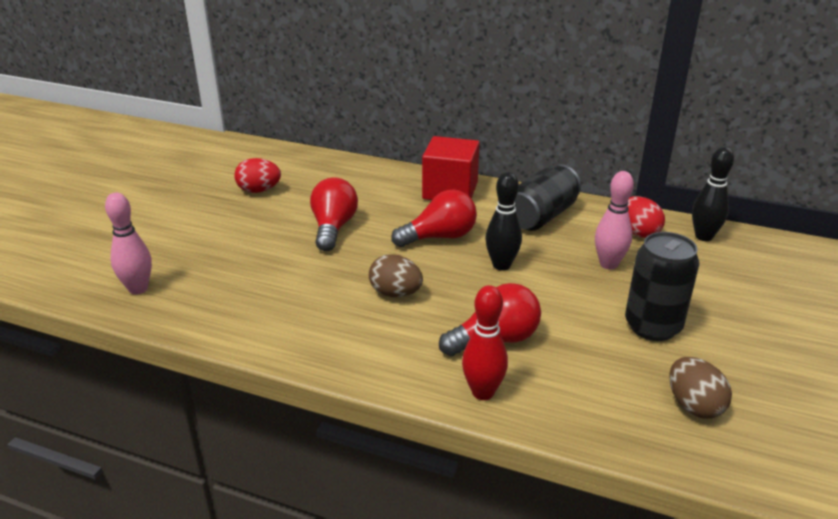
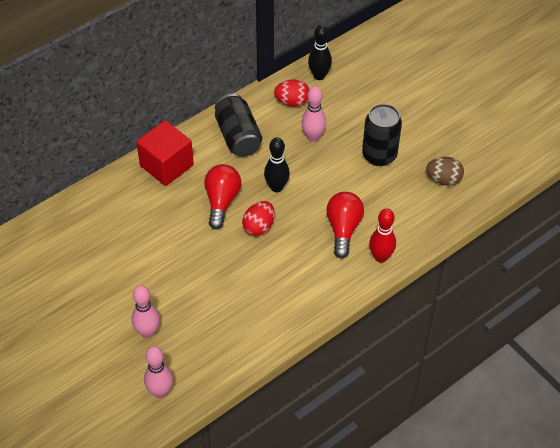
camera: 60 degrees left, 20 degrees up
(218, 253) = (147, 332): none -> pink bowling pin
(259, 190) = (72, 277): red egg -> red egg (259, 227)
(333, 228) = (165, 253): red light bulb -> none
(395, 293) = (267, 254): brown egg -> none

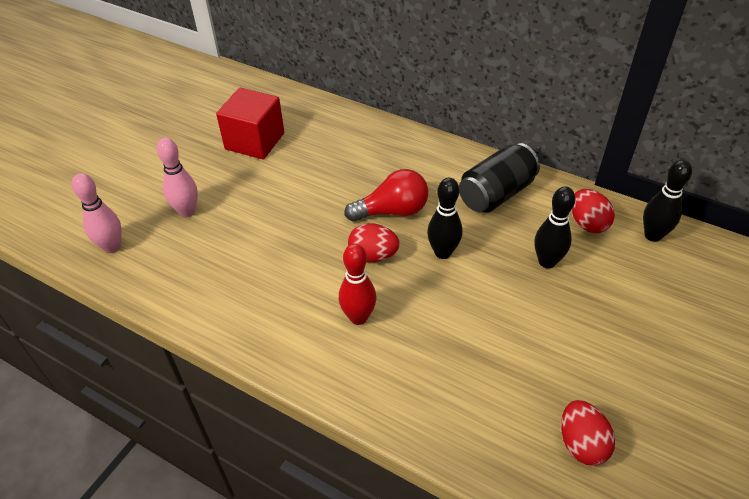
camera: 70 degrees right, 5 degrees down
(166, 165) = (415, 152): red cube -> red cube (255, 141)
(313, 137) = (547, 262): pink bowling pin -> black bowling pin
(343, 229) = (415, 342): red light bulb -> none
(379, 155) = (569, 344): black can -> none
(380, 257) = (389, 403): red bowling pin -> red bowling pin (358, 317)
(443, 179) = (581, 443): brown egg -> red egg

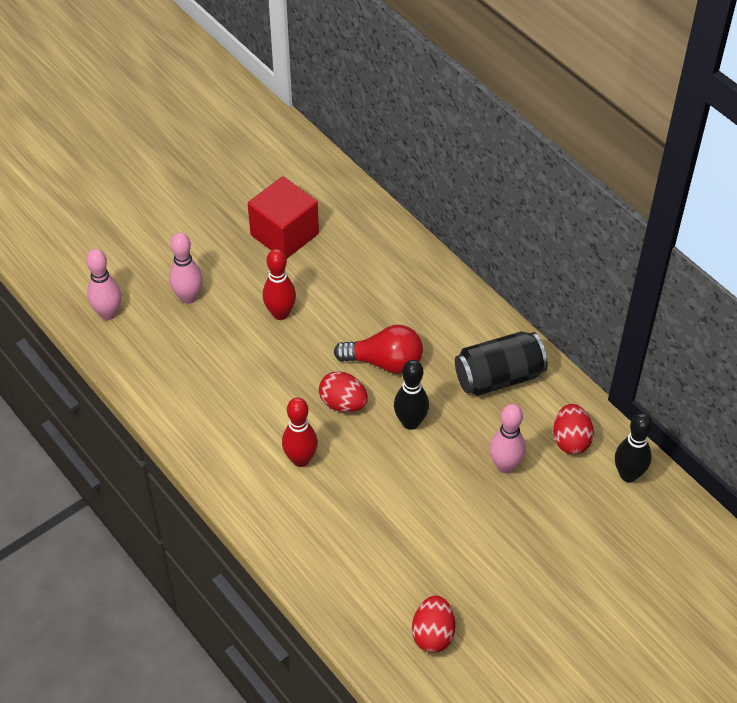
camera: 20 degrees right, 5 degrees up
(279, 200) = (280, 313): none -> red bowling pin
(547, 262) = (505, 466): black bowling pin -> pink bowling pin

